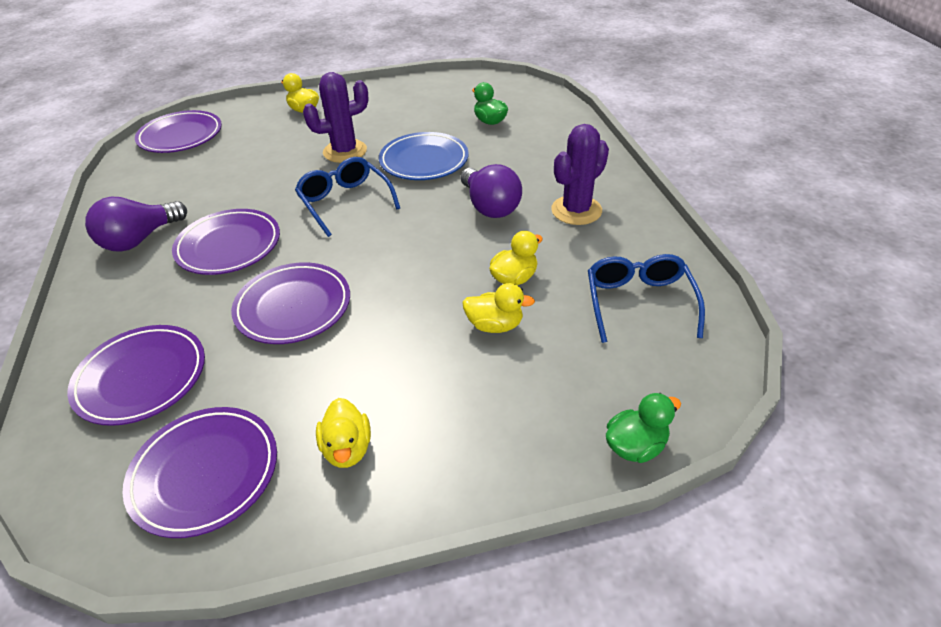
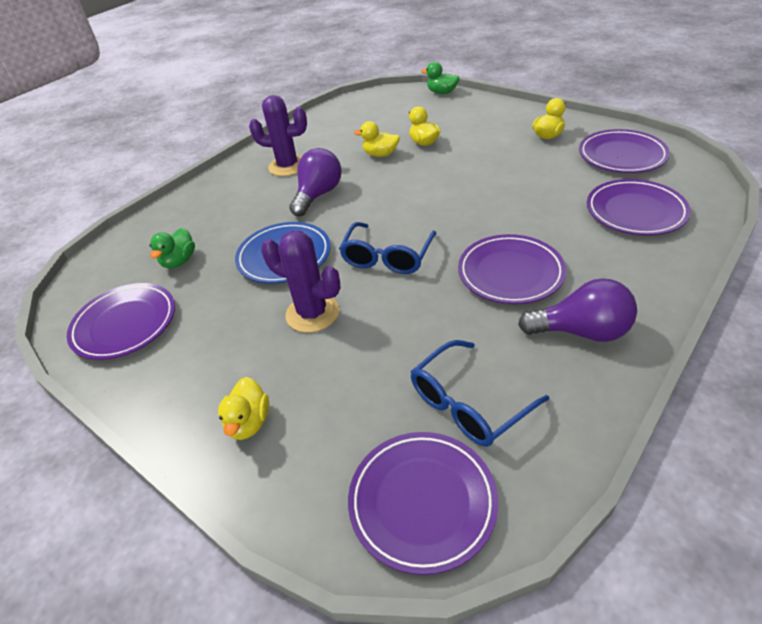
camera: 125 degrees left, 0 degrees up
(293, 307) = (510, 203): purple plate -> purple plate (125, 324)
(639, 302) = (354, 120): blue glasses -> blue glasses (468, 404)

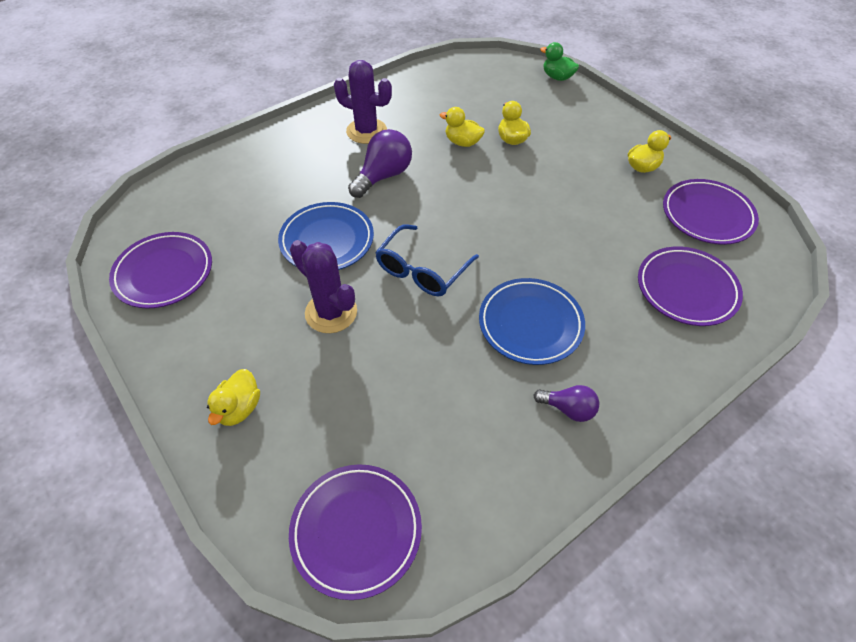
camera: 10 degrees right, 10 degrees up
(179, 261) = (230, 217): green duck -> none
(468, 404) = (432, 451): blue glasses -> none
(510, 273) = (530, 324): purple plate -> blue plate
(581, 331) = (568, 409): purple light bulb -> purple light bulb, size x0.60

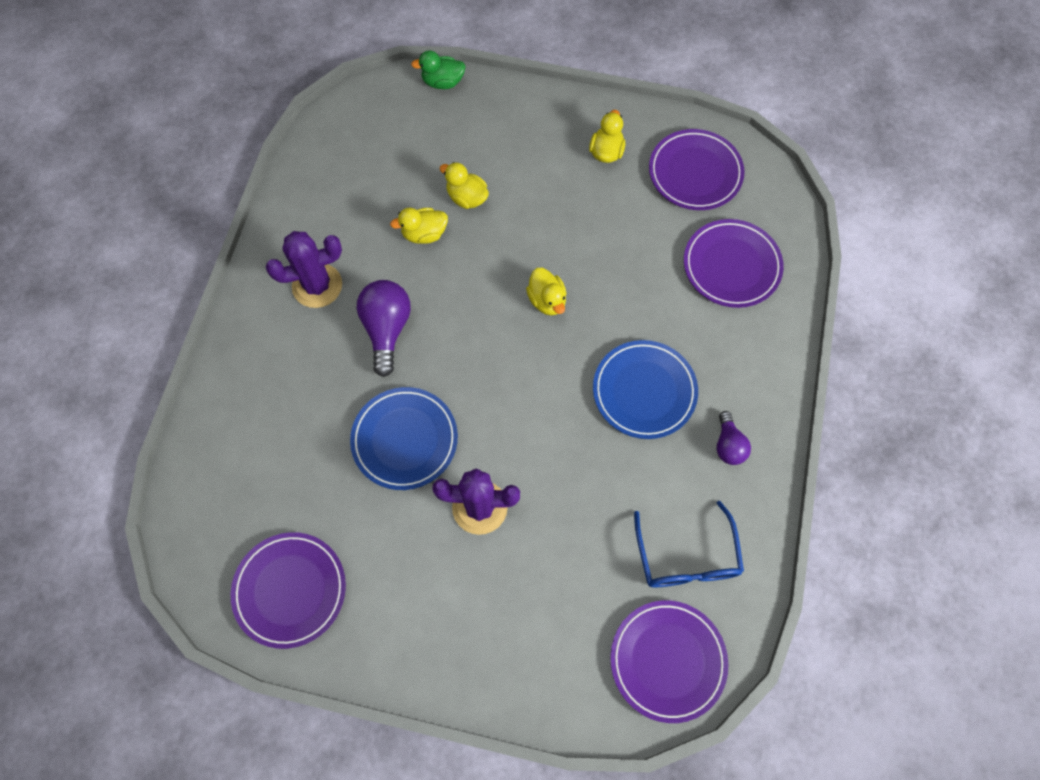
camera: 40 degrees left, 15 degrees up
(239, 408) = (492, 648): yellow duck -> yellow duck (547, 300)
(421, 270) = (516, 407): blue glasses -> blue glasses (686, 558)
(568, 409) = (728, 445): purple light bulb -> purple light bulb turned 105 degrees clockwise

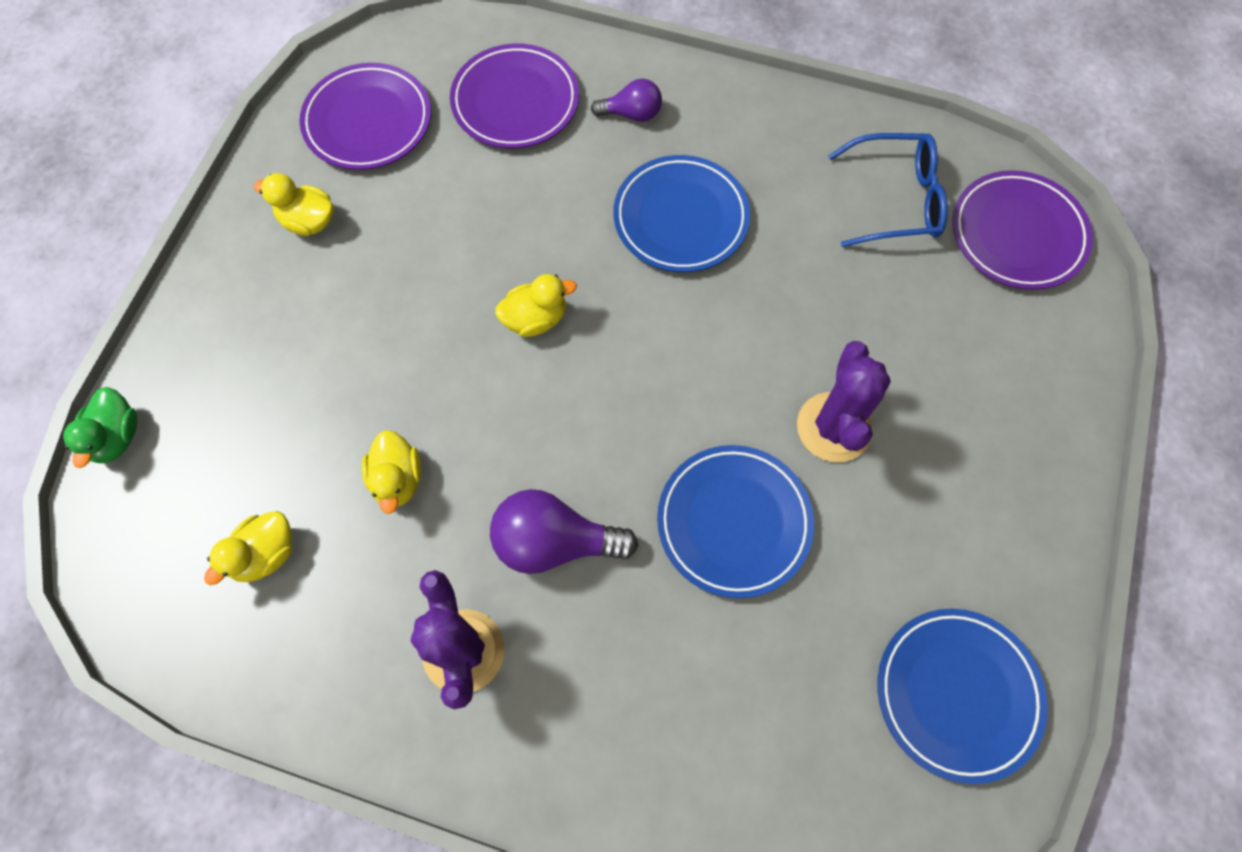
camera: 85 degrees left, 0 degrees up
(290, 590) = (957, 694): purple plate -> blue plate
(467, 198) = (345, 413): yellow duck -> yellow duck (265, 554)
(728, 445) = (757, 139): purple light bulb -> purple light bulb (631, 114)

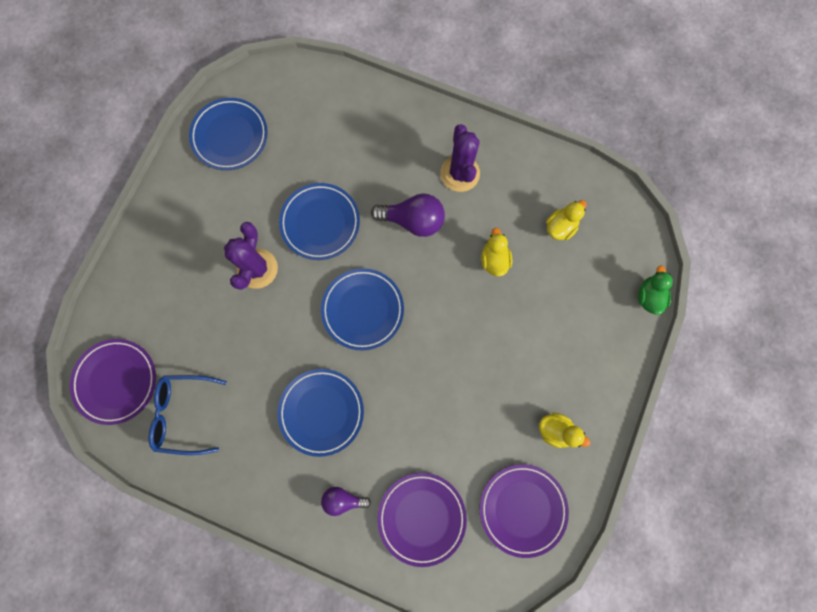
camera: 175 degrees left, 10 degrees up
(535, 319) = (416, 349): yellow duck -> none
(633, 373) = (363, 310): none -> blue plate

